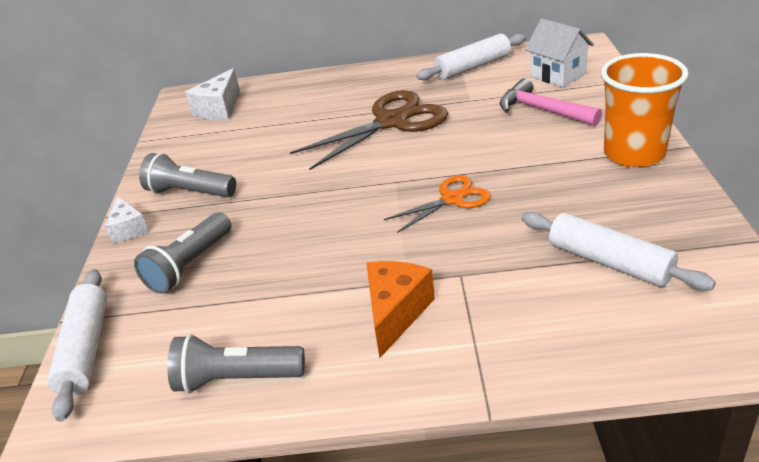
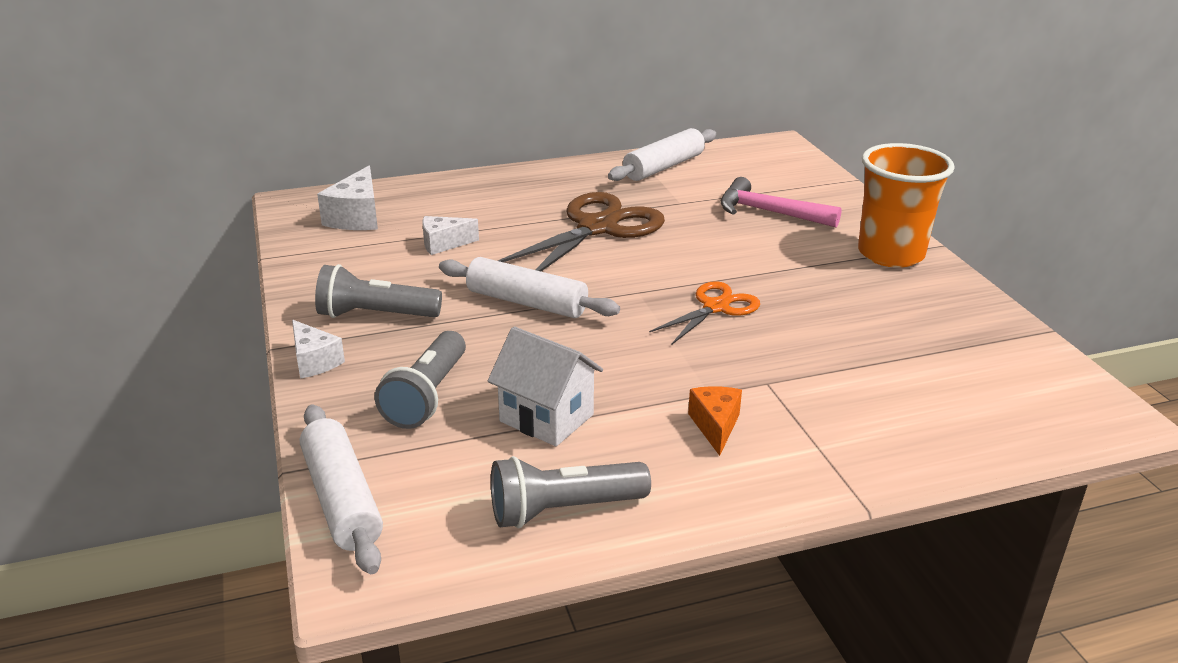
camera: 20 degrees left, 5 degrees down
(269, 133) = (443, 244): none -> white cheese
(396, 313) = (715, 426): orange cheese -> orange cheese, size x0.66
(558, 75) = (767, 175): white house -> white house (546, 418)
(609, 262) = (918, 360): white rolling pin -> white rolling pin (526, 302)

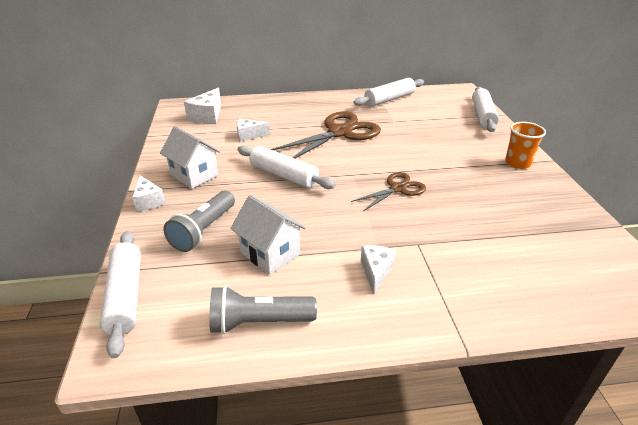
camera: 10 degrees right, 5 degrees up
(375, 315) = (194, 175): grey flashlight -> white house
(715, 426) = (376, 271): orange cheese -> white cheese
(716, 307) = (397, 189): orange scissors -> brown scissors
(768, 212) = (445, 131): pink hammer -> none
(822, 184) = (482, 115): none -> white rolling pin
(890, 254) = (517, 163): orange cup -> orange cup, size x0.60

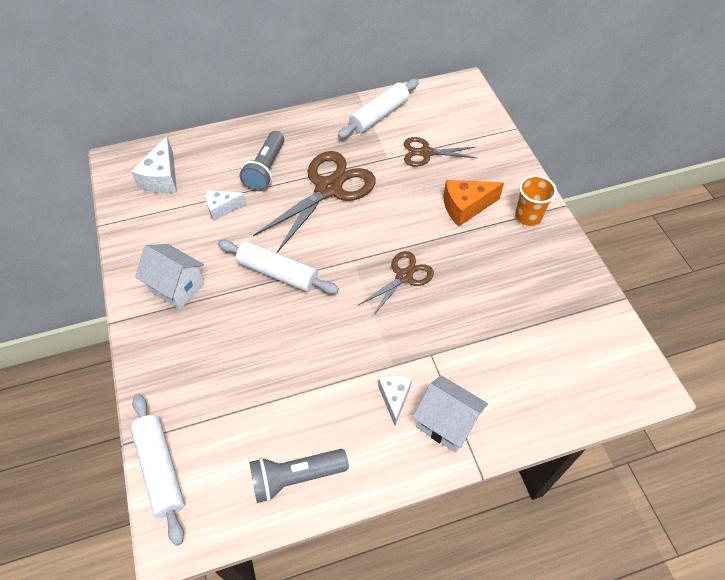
camera: 10 degrees left, 20 degrees up
(148, 201) = (138, 336): white cheese -> none
(204, 230) = (212, 370): grey flashlight -> grey flashlight (266, 169)
(270, 253) = (288, 391): white house -> white house (446, 423)
(426, 121) = (426, 153): none -> brown scissors
(459, 153) = (465, 207): none -> orange cheese
(482, 115) = (490, 134): white rolling pin -> none

